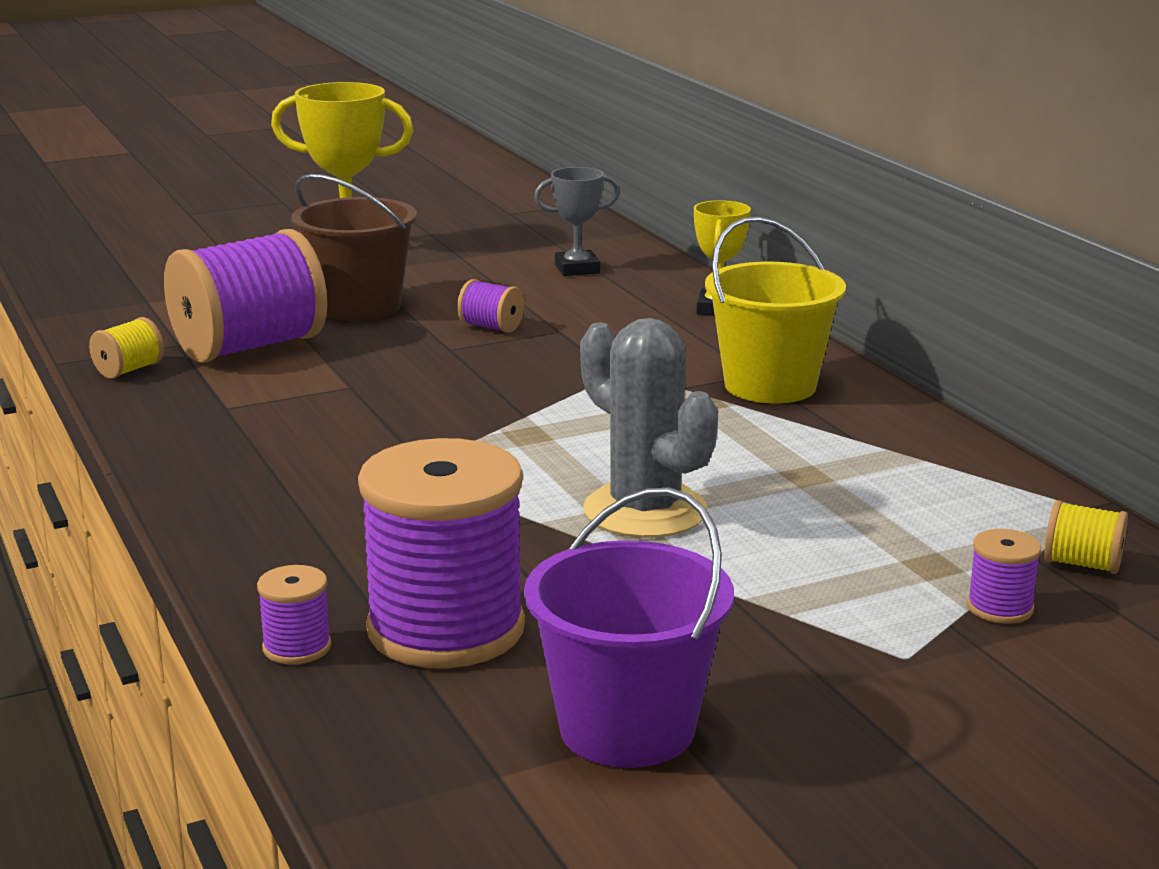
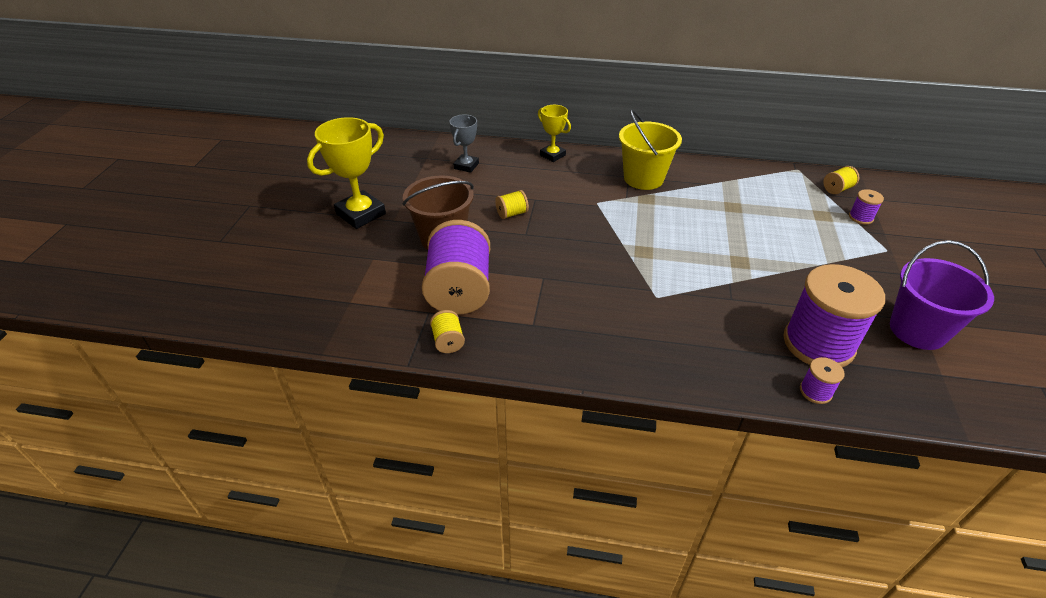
camera: 55 degrees left, 20 degrees up
(491, 327) = (512, 214): purple spool -> yellow spool
(645, 511) = (740, 254): grey cactus -> none

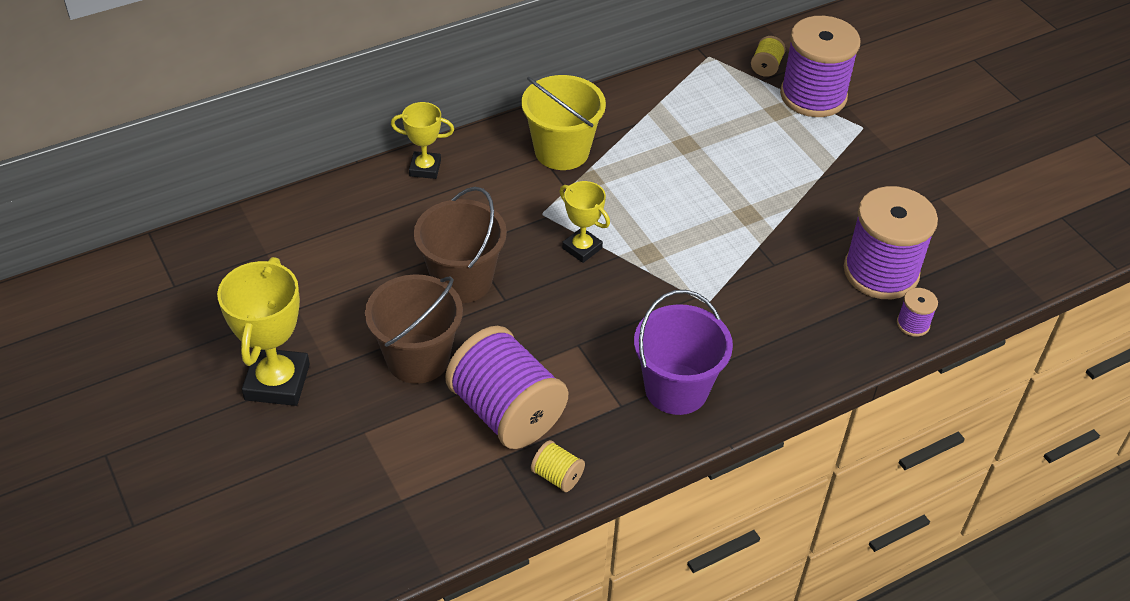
camera: 40 degrees left, 5 degrees up
(466, 166) = (333, 239): grey trophy -> none
(512, 214) = (462, 280): yellow spool -> brown bucket
(602, 230) = (582, 248): none -> yellow trophy
(860, 217) = (813, 96): purple spool -> purple spool, size x2.35
(917, 330) = (944, 210): purple bucket -> purple bucket (676, 389)

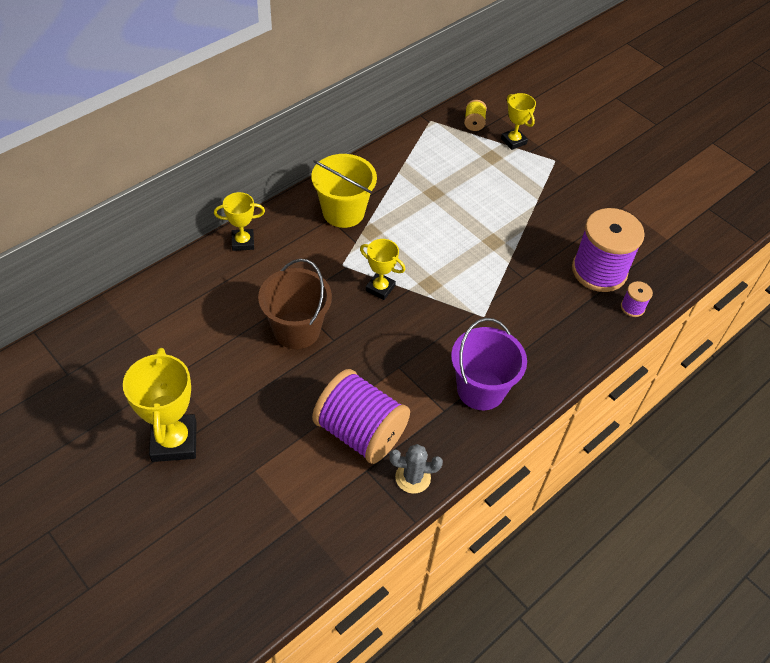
camera: 15 degrees left, 5 degrees up
(418, 358) = (280, 401): brown bucket -> none
(557, 476) = (413, 477): yellow spool -> grey cactus
(813, 96) = (513, 141): purple spool -> yellow trophy

